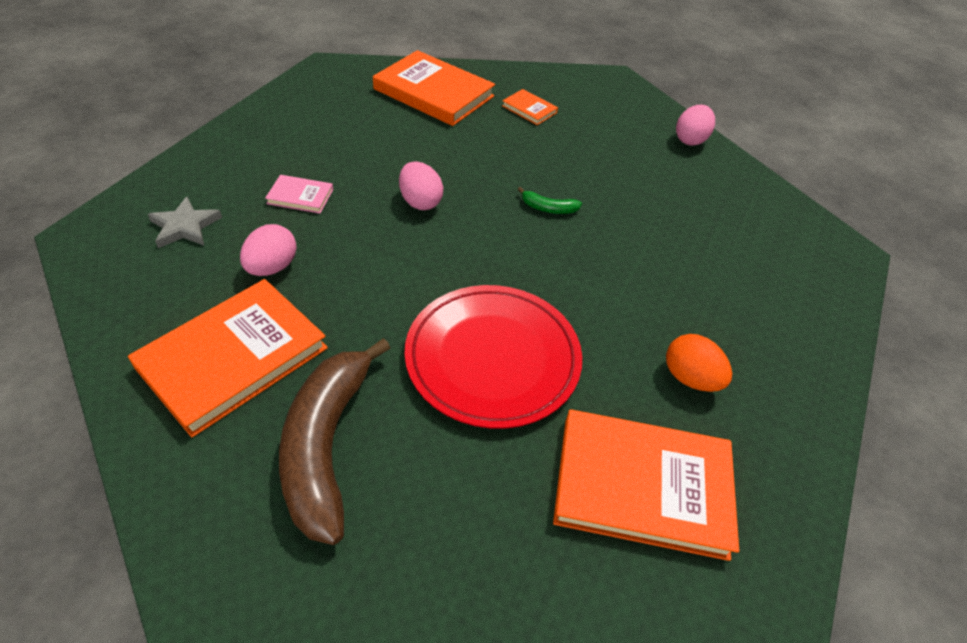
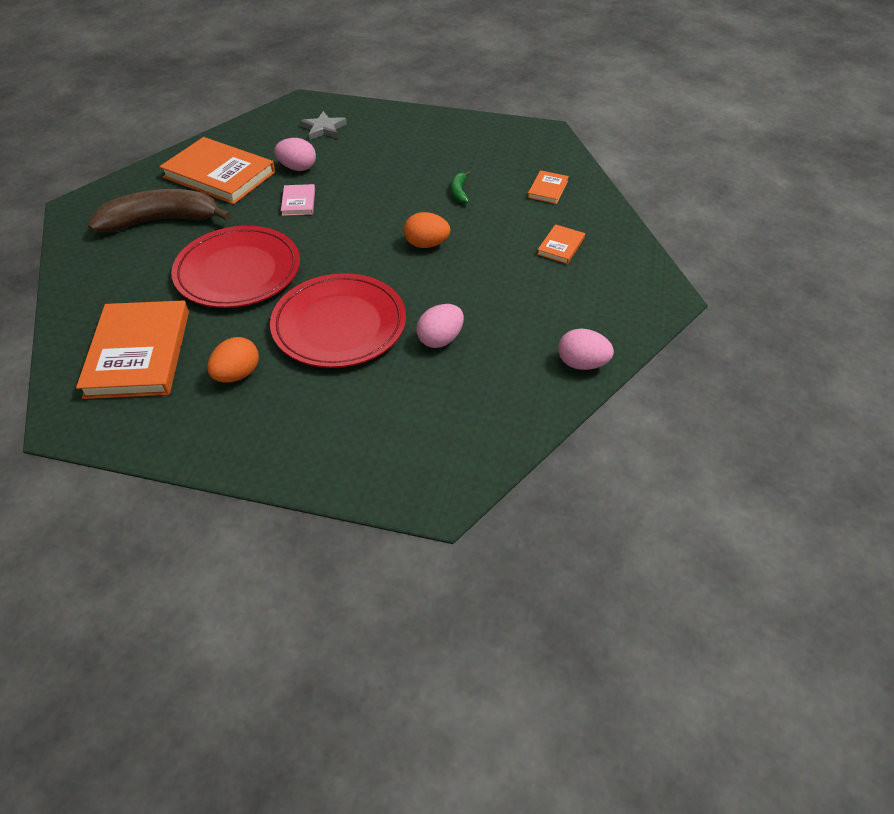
camera: 80 degrees right, 0 degrees up
(300, 196) = (372, 160): pink book -> pink book (298, 202)
(420, 202) = (391, 211): pink egg -> pink egg (440, 339)
(433, 93) = (547, 189): orange book -> orange book, size x0.46
(495, 188) = (426, 244): none -> orange egg
(548, 208) = (414, 277): green banana -> green banana (459, 192)
(617, 278) = (339, 325): none -> red plate

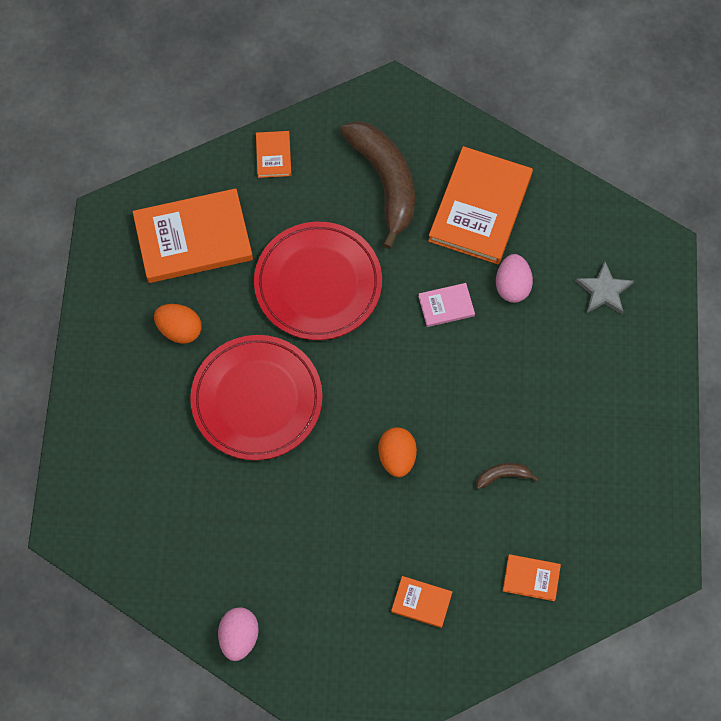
camera: 80 degrees right, 20 degrees up
(85, 286) = (273, 155): none -> orange book
(440, 339) = (252, 497): pink egg -> none
(459, 192) = (503, 476): green banana -> brown banana

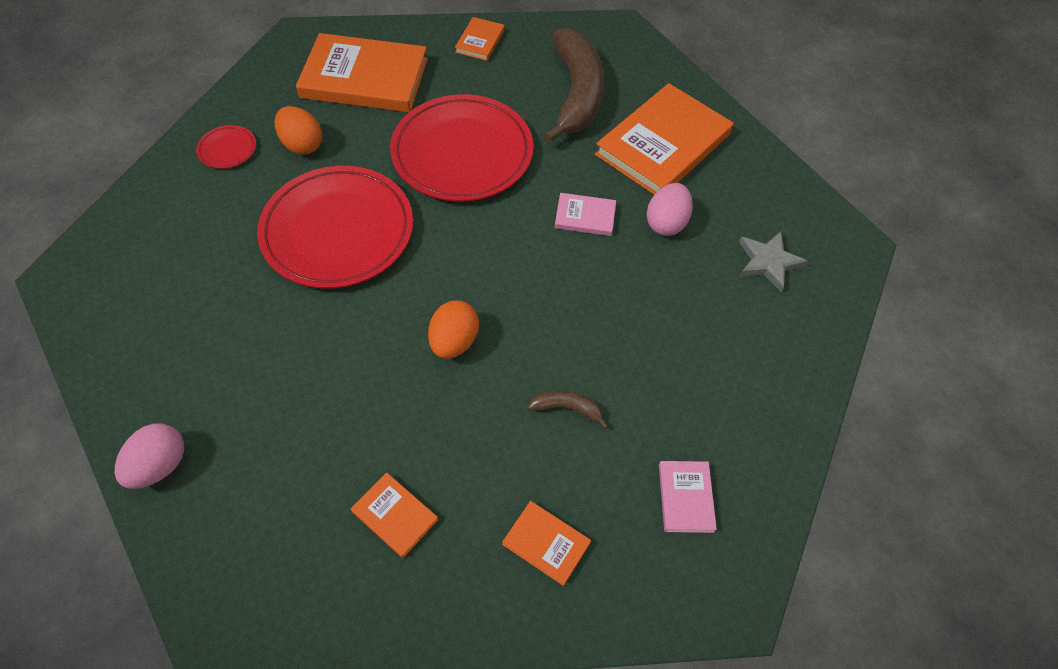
camera: 20 degrees right, 10 degrees down
(119, 360) = (227, 149): none -> red plate
(610, 507) = (685, 497): none -> pink book

